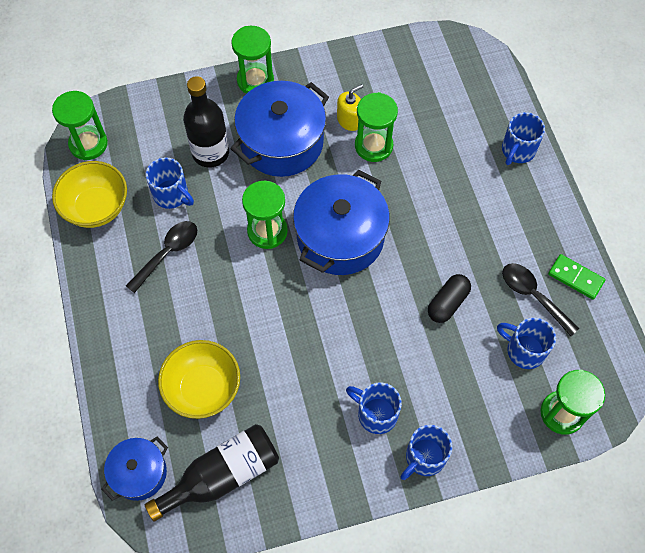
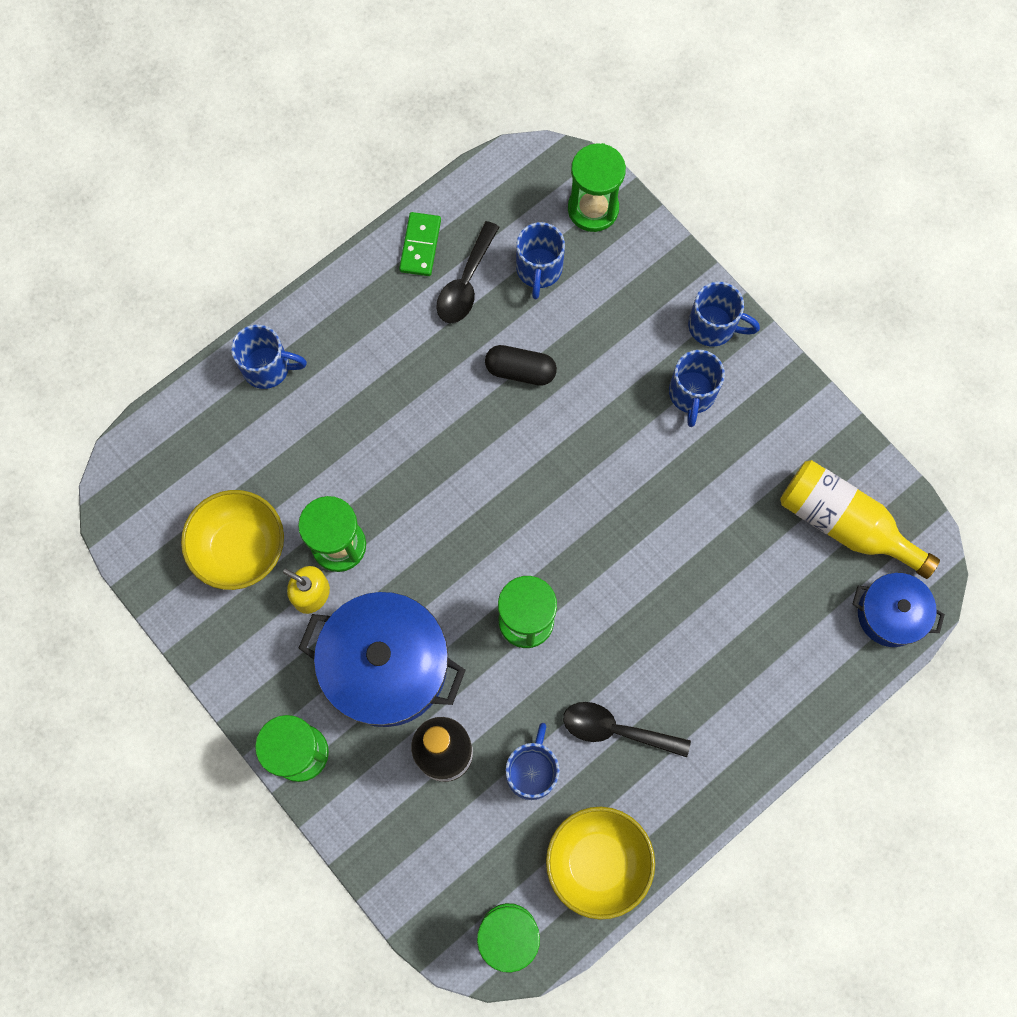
camera: 115 degrees left, 10 degrees up
(203, 388) = (761, 594): yellow bowl -> yellow bowl (240, 548)
(222, 475) = (844, 523): black bottle -> yellow bottle
(340, 237) = (492, 528): blue pot -> none

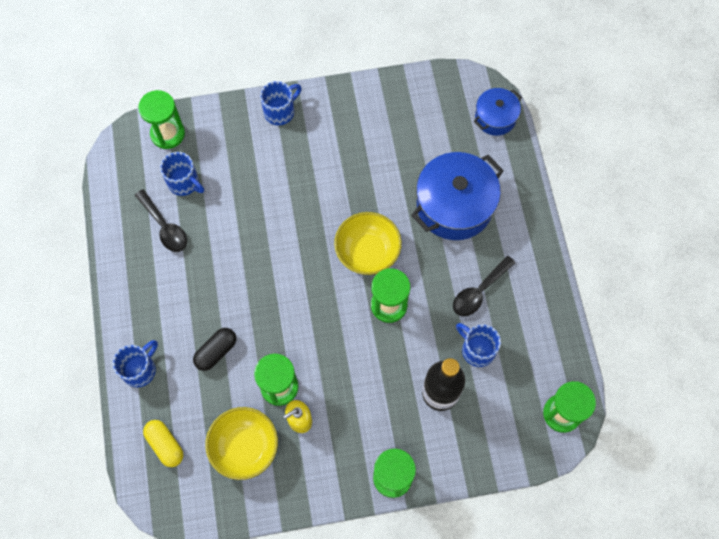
camera: 60 degrees left, 5 degrees down
(193, 453) = (165, 445): none -> yellow capsule
(386, 666) = (369, 398): blue pot -> blue pot (454, 206)
(420, 246) = (124, 239): green domino -> none
(520, 370) = (238, 226): black capsule -> black capsule (216, 352)
(597, 862) = (547, 342): yellow bowl -> yellow bowl (367, 252)
(692, 394) = (312, 144): blue mug -> none
(844, 523) = (433, 111): yellow bottle -> none

